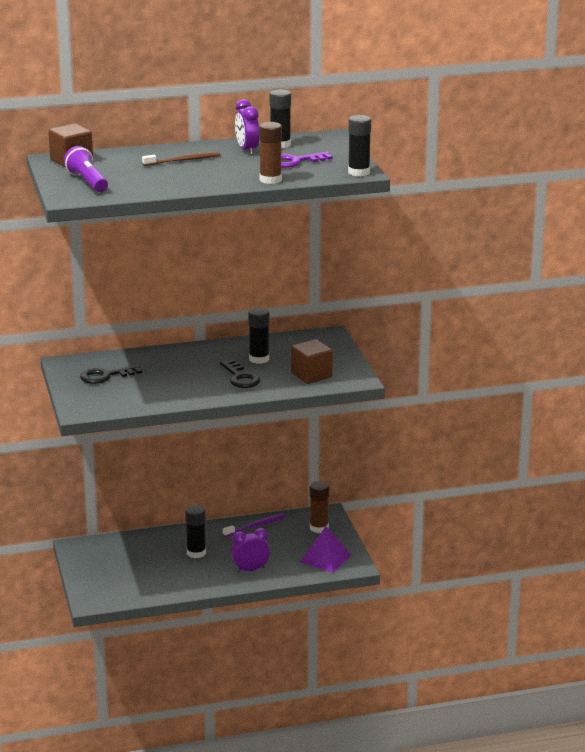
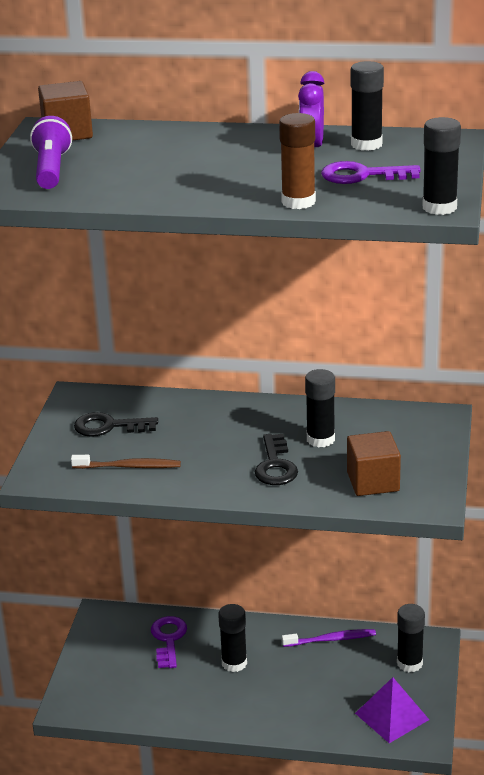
camera: 25 degrees right, 5 degrees up
(138, 549) = (168, 639): none -> purple key
(183, 160) = (210, 152): brown toothbrush -> brown toothbrush (129, 467)
(250, 570) = (285, 709): purple clock -> none
(319, 528) = (409, 663): brown glue stick -> black glue stick

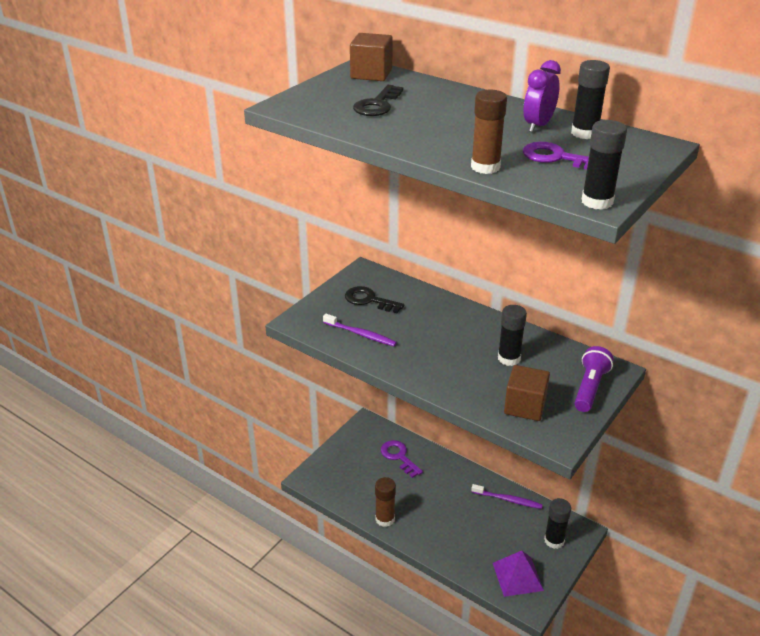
camera: 25 degrees right, 5 degrees up
(51, 169) = (332, 98): purple flashlight -> purple flashlight (589, 388)
(129, 467) = (361, 334): brown toothbrush -> purple toothbrush
(168, 639) = (399, 457): purple key -> purple key turned 60 degrees counterclockwise
(197, 715) = (385, 519): none -> brown glue stick
(234, 663) = (431, 491): black glue stick -> none
(275, 465) = (461, 368): black key -> black key (377, 105)

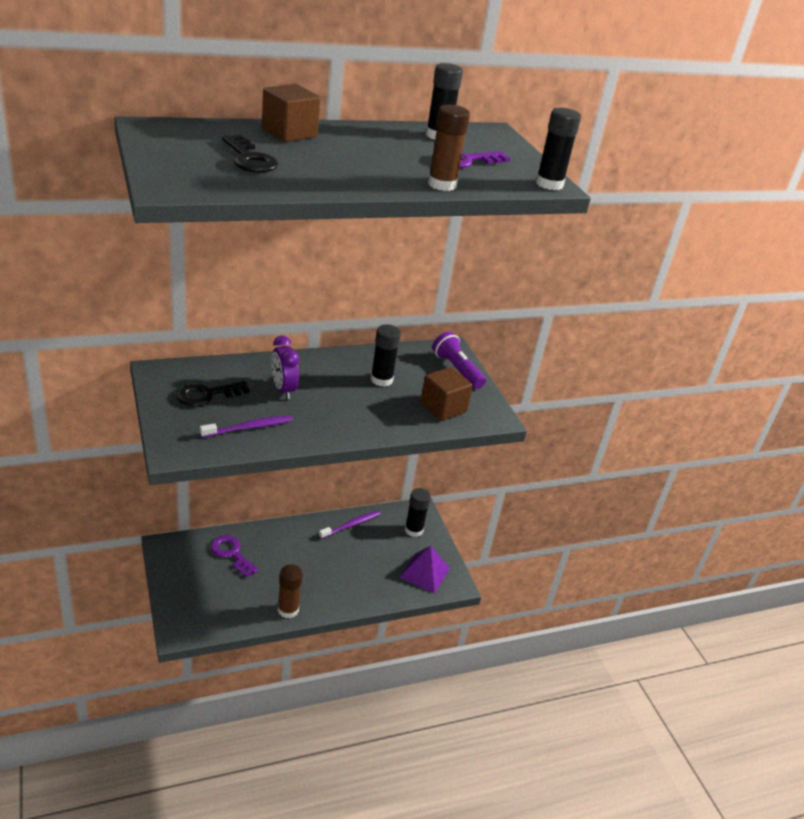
camera: 60 degrees left, 0 degrees up
(371, 74) = (174, 130): brown cube -> brown cube (289, 133)
(399, 457) = (231, 553): purple key -> purple key turned 45 degrees clockwise
(538, 125) = (400, 139): purple clock -> purple clock (283, 390)

